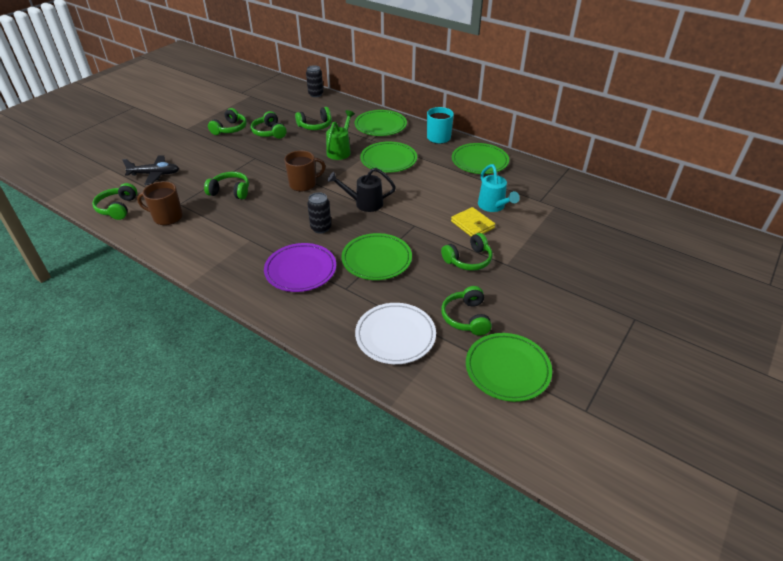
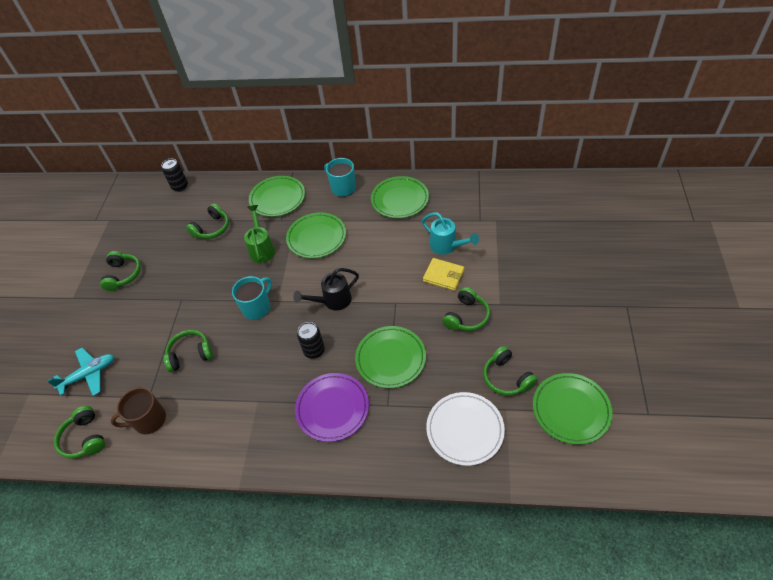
camera: 25 degrees left, 10 degrees up
(155, 174) = (89, 375): black plane -> turquoise plane
(269, 132) = (170, 259): green headphones -> none
(303, 184) = (257, 307): brown mug -> turquoise mug

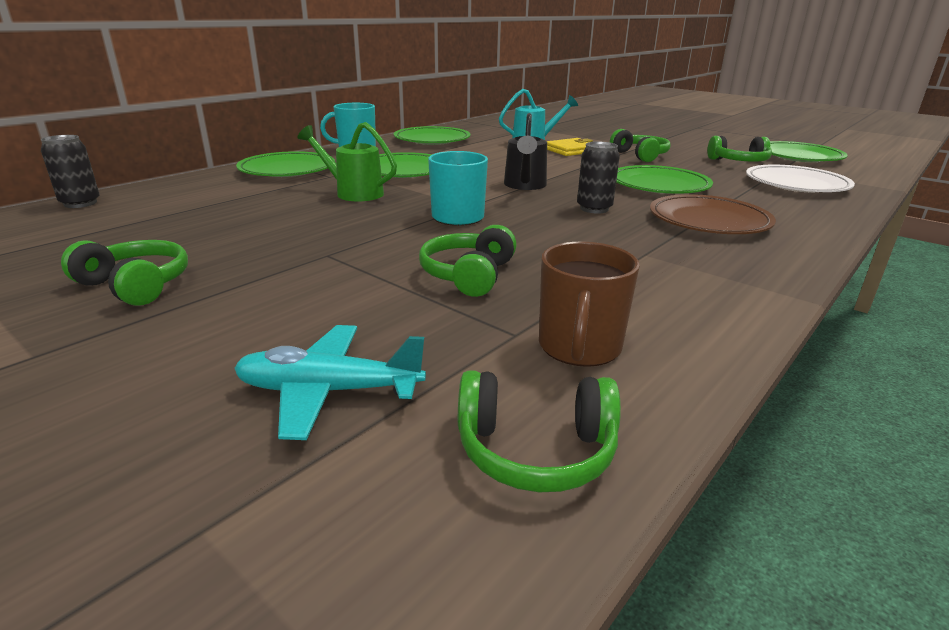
camera: 60 degrees left, 25 degrees down
(89, 375) = (329, 391): turquoise plane -> turquoise plane turned 90 degrees counterclockwise
(212, 228) = (233, 206): green headphones -> none
(332, 408) = (709, 221): purple plate -> brown plate

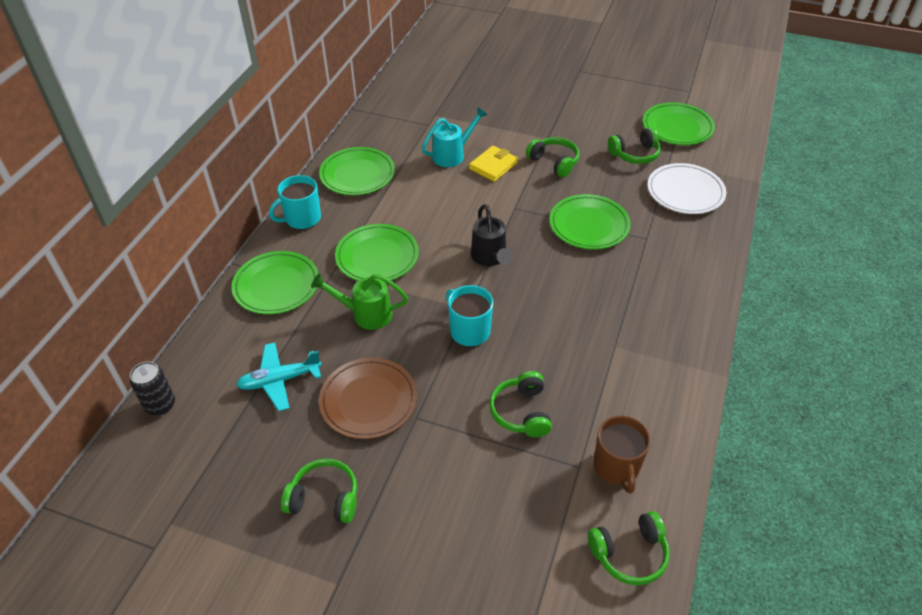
camera: 20 degrees left, 20 degrees up
(329, 391) = (515, 550): turquoise plane -> turquoise plane (280, 380)
(594, 209) = (558, 285): black can -> none
(709, 221) = (640, 281): brown plate -> brown plate (368, 401)

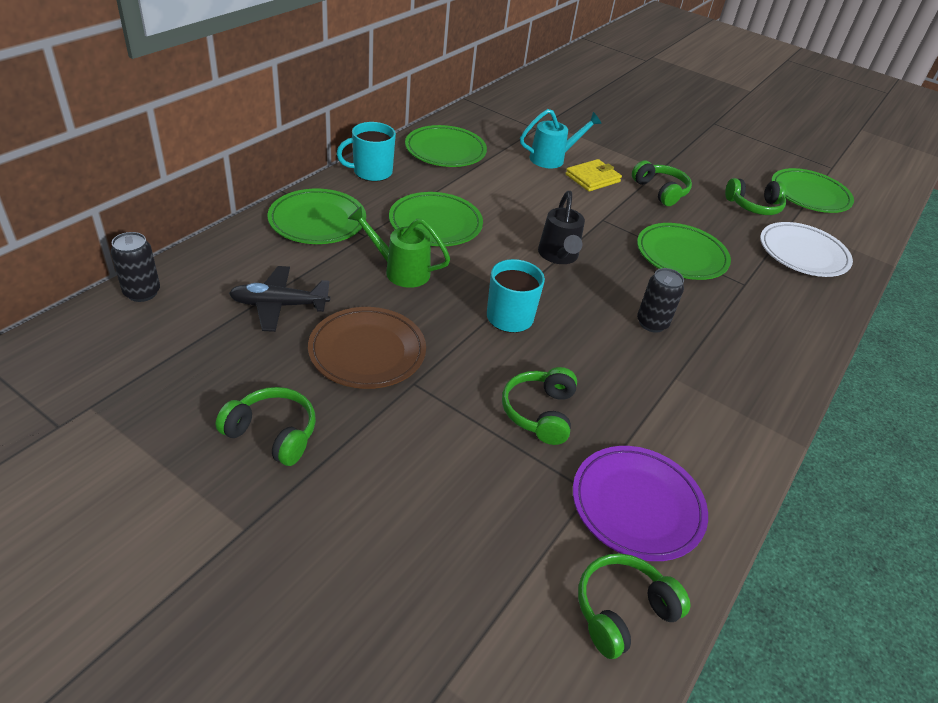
camera: 10 degrees right, 5 degrees down
(280, 380) = (279, 305): turquoise plane -> black plane
(583, 300) = (652, 323): none -> black can
(616, 467) = (637, 505): brown mug -> purple plate
(629, 554) = (622, 611): green headphones -> green headphones turned 150 degrees clockwise

